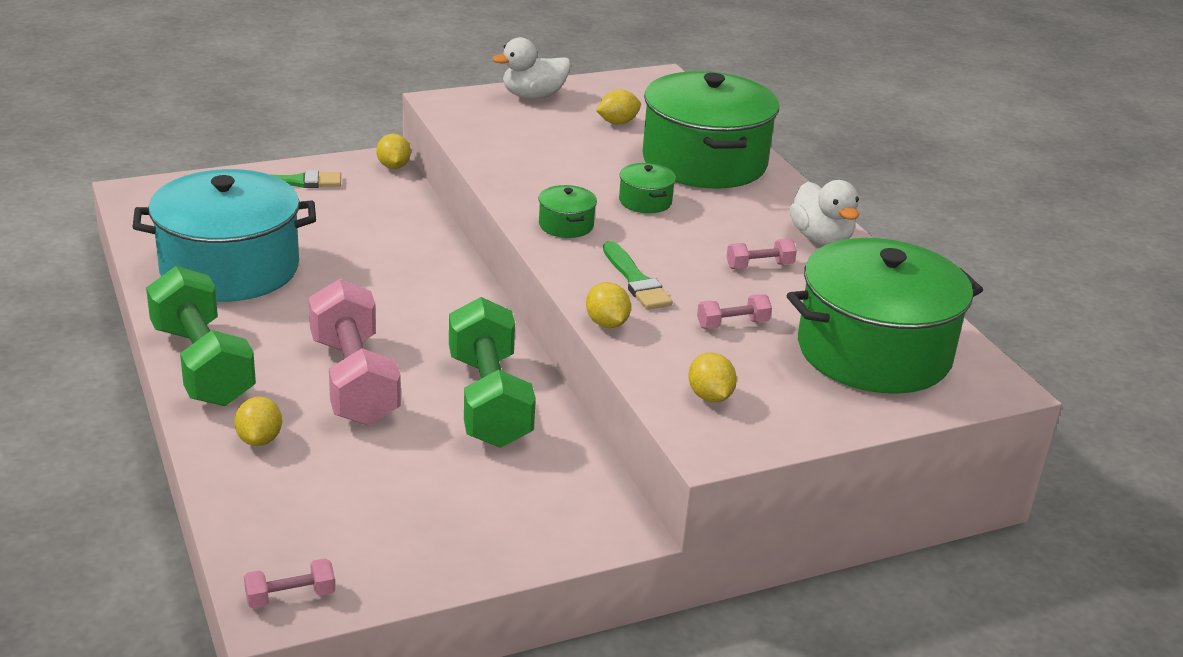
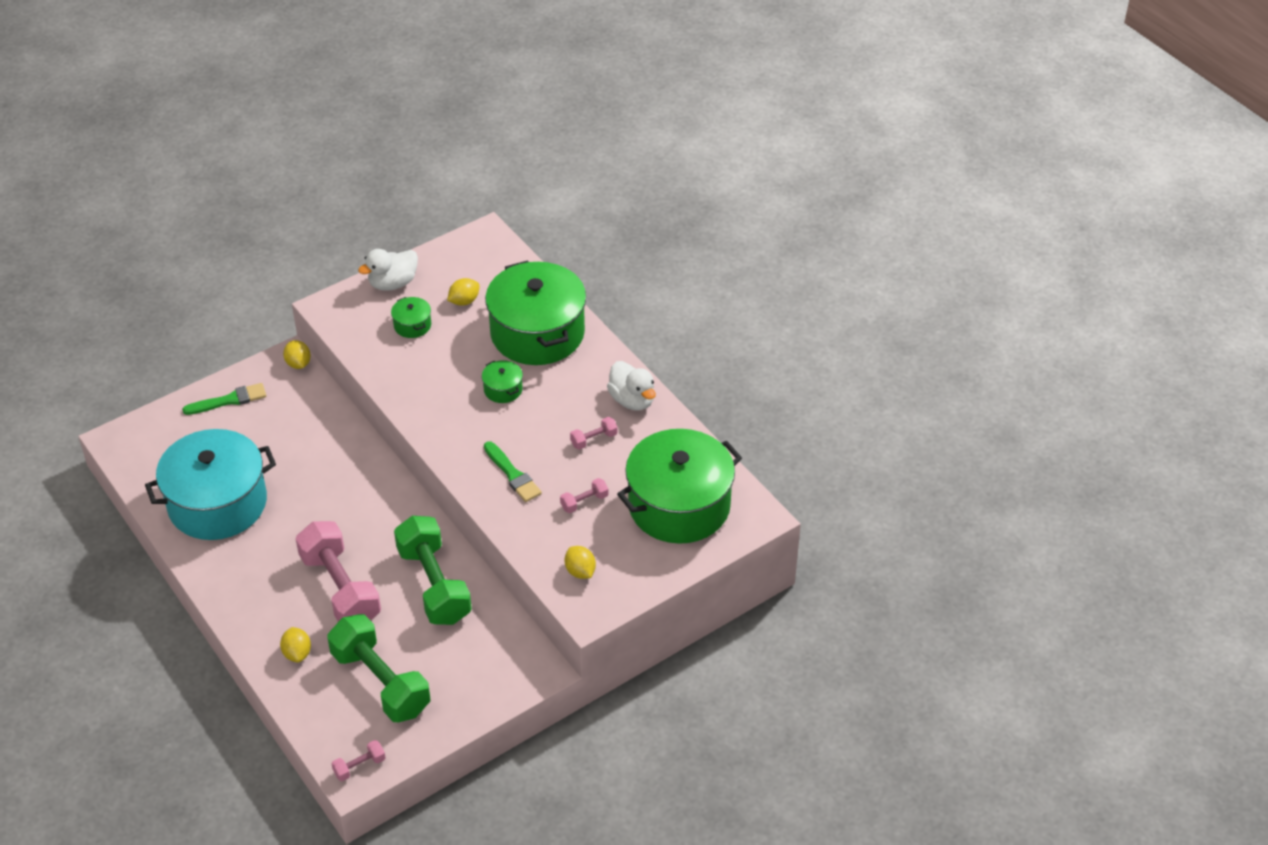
camera: 10 degrees left, 15 degrees up
(202, 365) = (235, 598): green dumbbell -> green dumbbell (381, 682)
(566, 225) = (453, 429): green pot -> green pot (412, 325)
(606, 323) = (502, 521): yellow lemon -> none

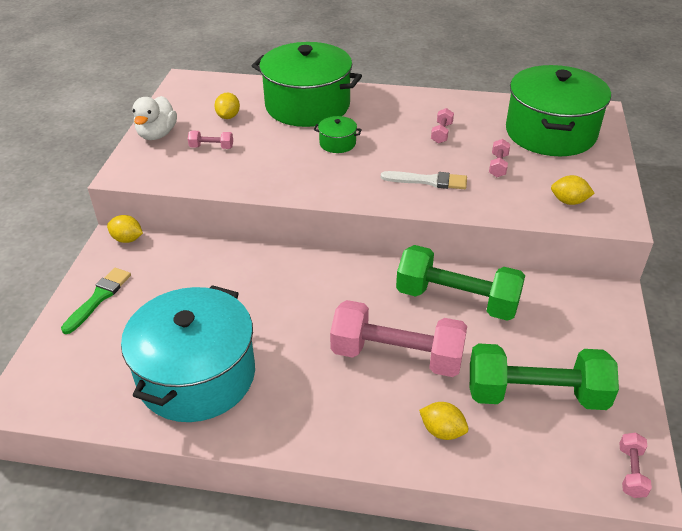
camera: 45 degrees left, 5 degrees down
(412, 325) = (211, 147): green pot -> pink dumbbell
(513, 474) = (428, 181): green brush -> white brush
(632, 400) = (426, 103): white duck -> none

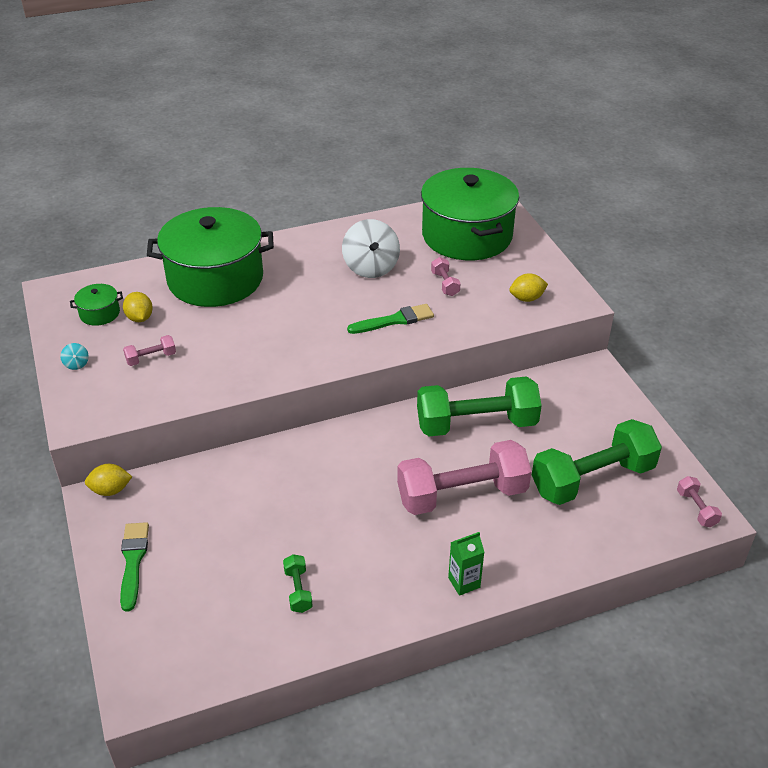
camera: 30 degrees left, 0 degrees up
(157, 134) = (76, 364): white duck -> turquoise spinning top
(197, 375) = (298, 590): turquoise pot -> green dumbbell
(337, 143) = (279, 310): green pot -> green pot (99, 313)
(339, 434) = (464, 582): none -> green carton
(428, 181) = (394, 320): white brush -> green brush
(441, 133) = (371, 267): pink dumbbell -> white spinning top
(442, 431) = (542, 541): yellow lemon -> none

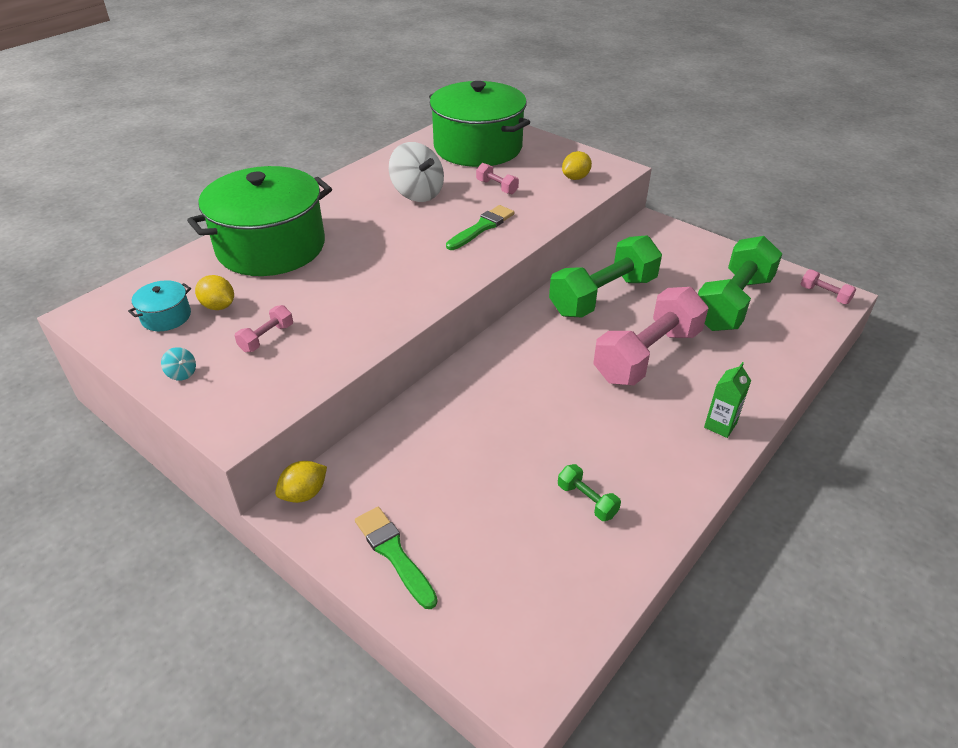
camera: 30 degrees left, 0 degrees up
(99, 313) = (166, 317): green pot -> turquoise pot

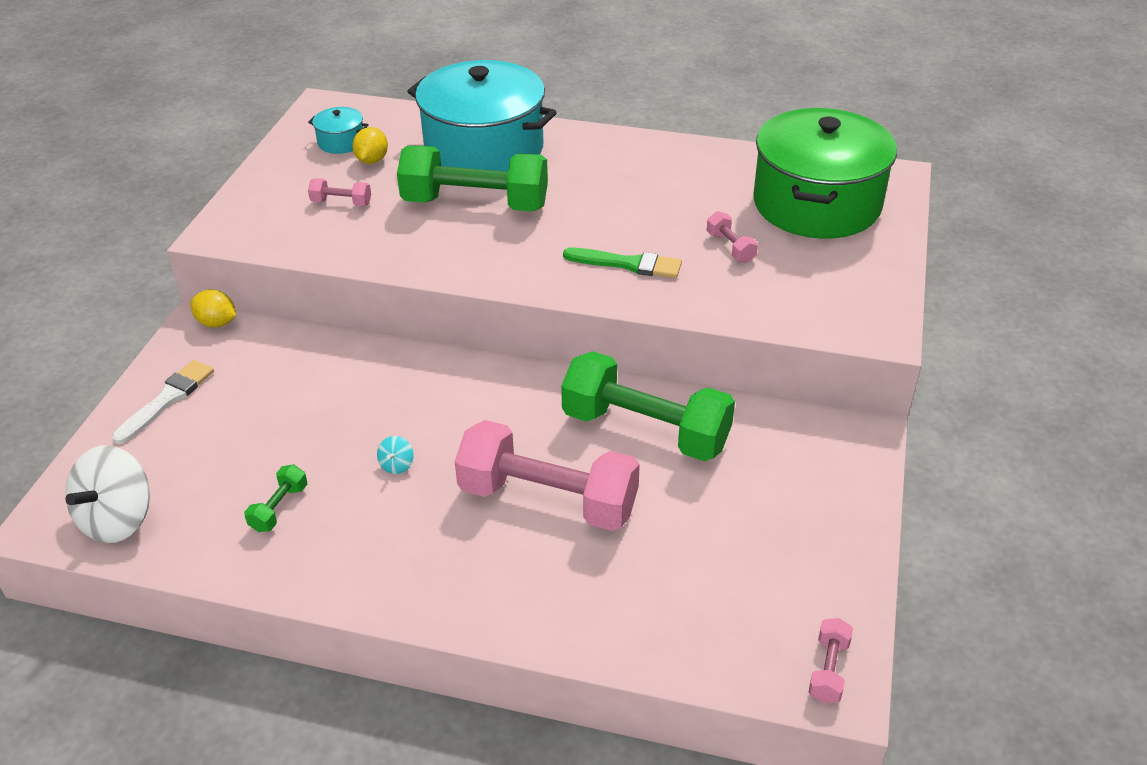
camera: 65 degrees right, 0 degrees up
(182, 373) = (271, 181): turquoise spinning top -> turquoise spinning top (397, 465)
(271, 247) = (484, 149): green pot -> turquoise pot
(394, 553) = (167, 399): green brush -> white brush
(417, 193) = (662, 197): white spinning top -> white spinning top (118, 519)
(497, 187) = (730, 247): pink dumbbell -> pink dumbbell turned 45 degrees counterclockwise
(575, 178) = (816, 303): yellow lemon -> none
(720, 425) = (451, 596): green carton -> none
(732, 303) = (724, 562): green dumbbell -> green dumbbell (475, 204)

